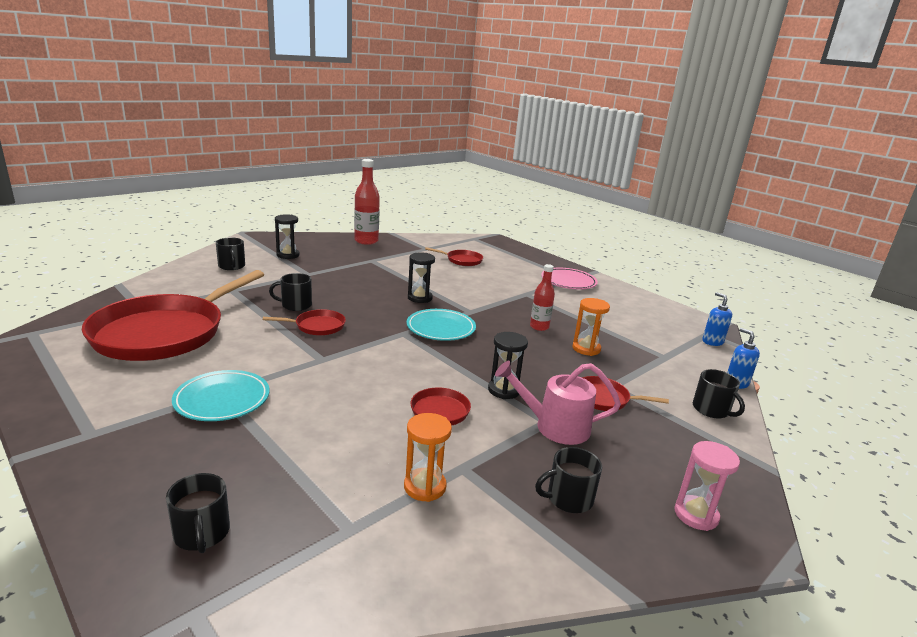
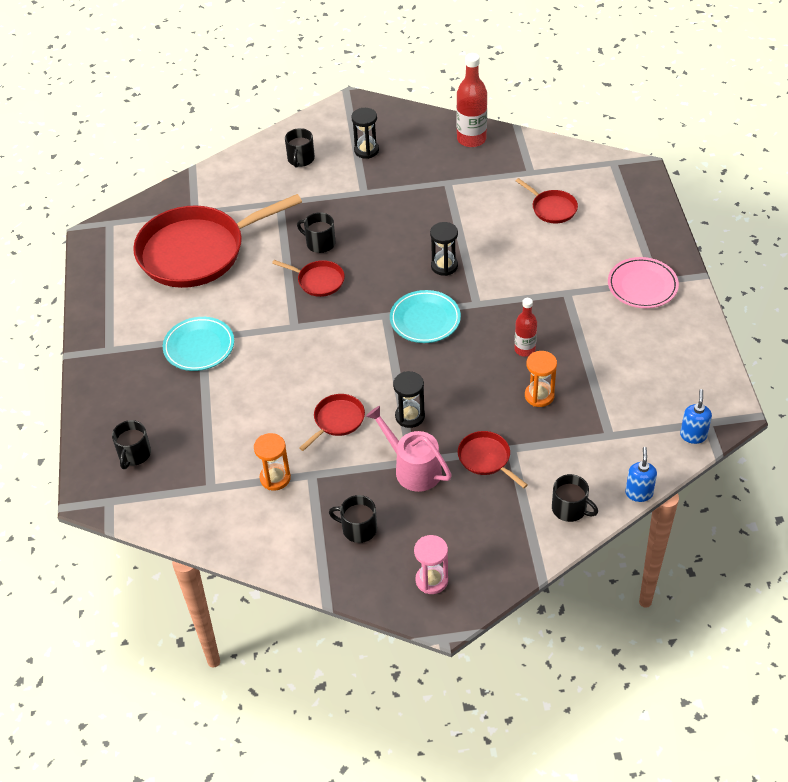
camera: 40 degrees right, 25 degrees up
(711, 410) = (570, 509): black mug -> black mug turned 60 degrees counterclockwise

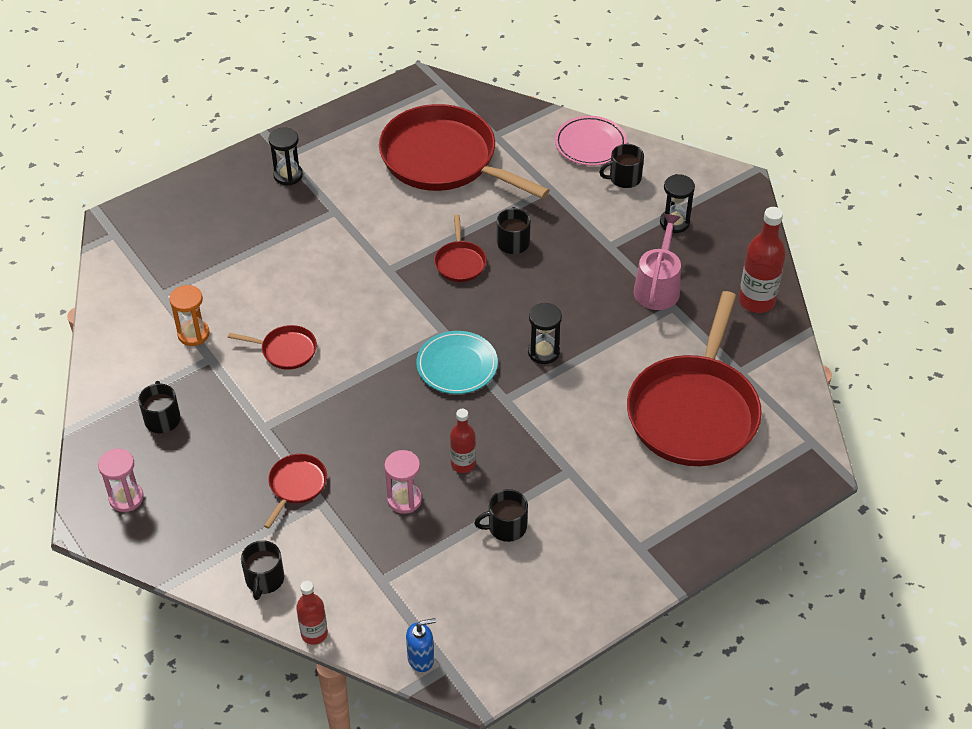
camera: 60 degrees right, 0 degrees up
(134, 454) = (174, 227): black mug -> black mug (506, 527)
(199, 347) = (323, 214): turquoise plate -> none
(410, 416) = (320, 403): black hourglass -> black hourglass (288, 175)
(413, 468) = (255, 432): pink watering can -> pink watering can (658, 287)
(539, 396) = (404, 499): orange hourglass -> pink hourglass
(552, 208) = (694, 412): red pan -> red pan, size x2.35
(639, 493) = (314, 633): blue soap dispenser -> red bottle
(642, 286) = (623, 537): pink plate -> pink plate (590, 144)

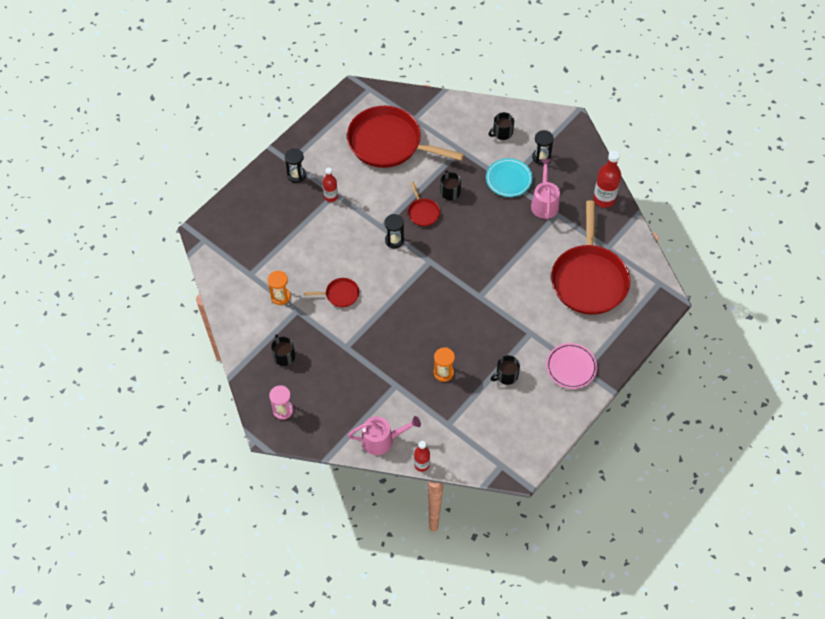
camera: 15 degrees left, 10 degrees up
(264, 579) = (382, 440): black mug -> pink watering can
(296, 485) = (378, 379): red pan -> none
(404, 499) = (443, 373): pink hourglass -> orange hourglass
(421, 659) = (485, 464): blue soap dispenser -> none
(457, 366) = (444, 281): turquoise plate -> turquoise plate (509, 179)
(463, 464) = (469, 343): red bottle -> red bottle (331, 197)
(543, 352) = (491, 261): black hourglass -> black hourglass (394, 240)
(590, 144) = (474, 113): pink plate -> pink plate (571, 367)

